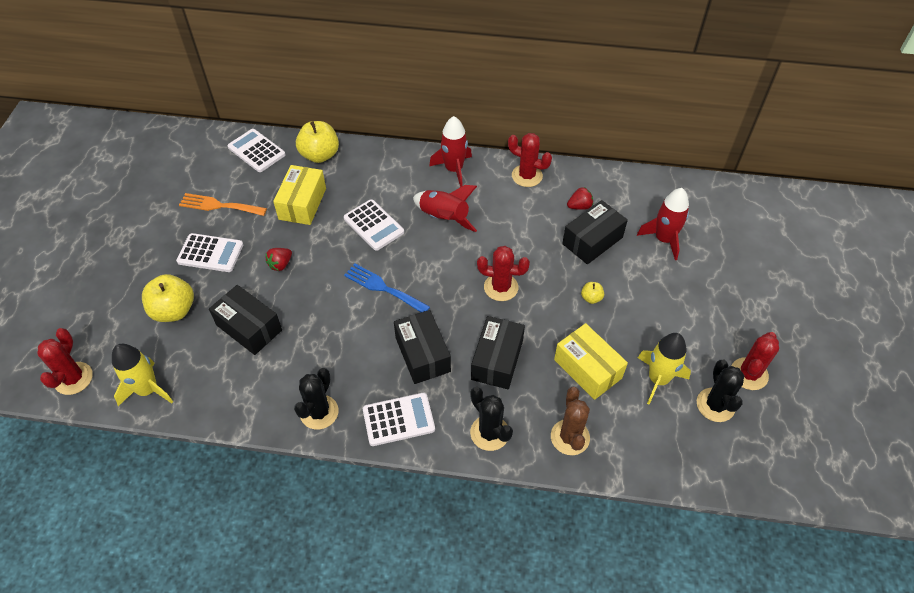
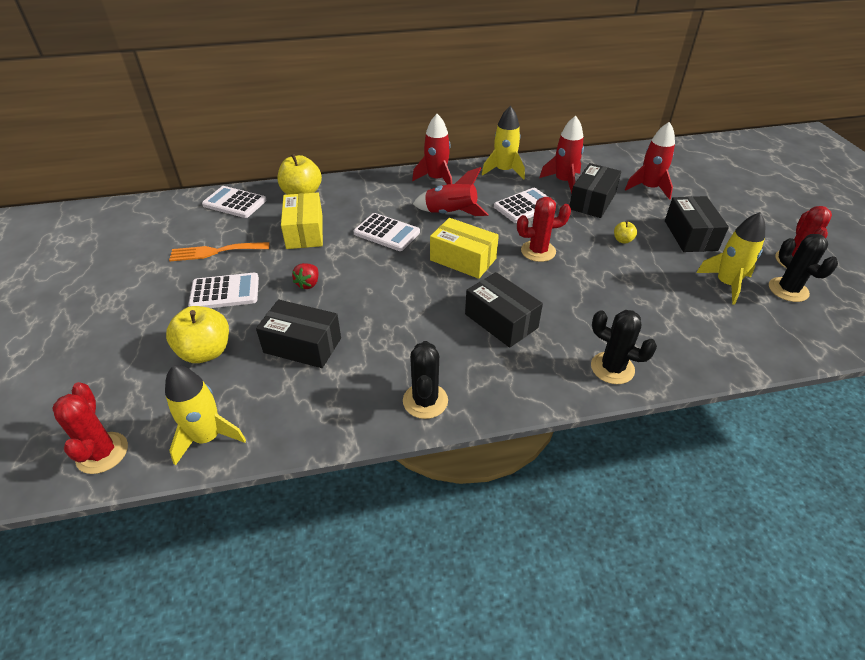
camera: 20 degrees left, 10 degrees down
(383, 288) = (426, 278): blue fork -> none
(398, 419) = (514, 383): white calculator -> white calculator (524, 206)
(497, 360) = (575, 307): black box -> black box (690, 235)
(527, 176) = (504, 171): red cactus -> yellow rocket
(570, 437) = (688, 350): brown cactus -> none
(579, 206) = (563, 181): red strawberry -> red rocket
(587, 369) = (661, 292): yellow box -> yellow box (463, 259)

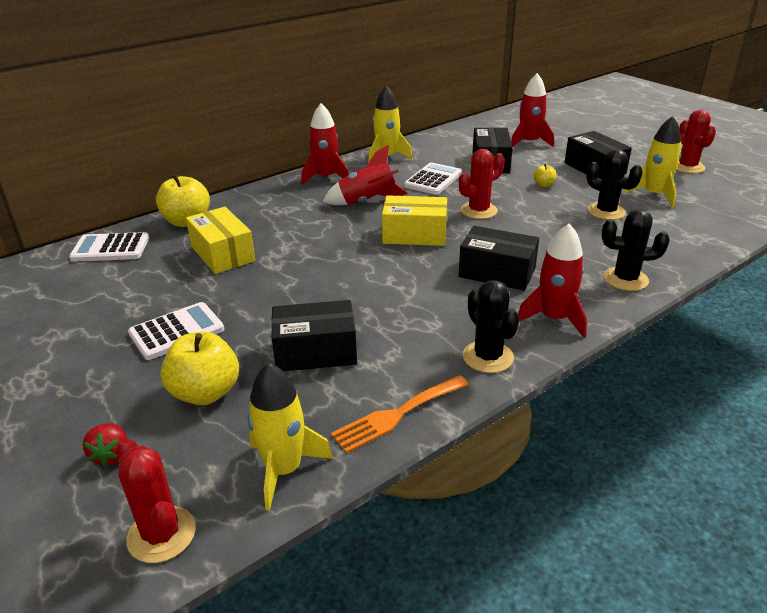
camera: 25 degrees left, 10 degrees down
(215, 252) = (128, 298): orange fork -> orange fork (397, 415)
(308, 284) = (270, 297): red strawberry -> red strawberry (111, 455)
(387, 233) = (316, 232): white calculator -> none
(563, 181) = (451, 153): red rocket -> red rocket (554, 318)
(788, 290) = (702, 187): black cactus -> black cactus (606, 211)

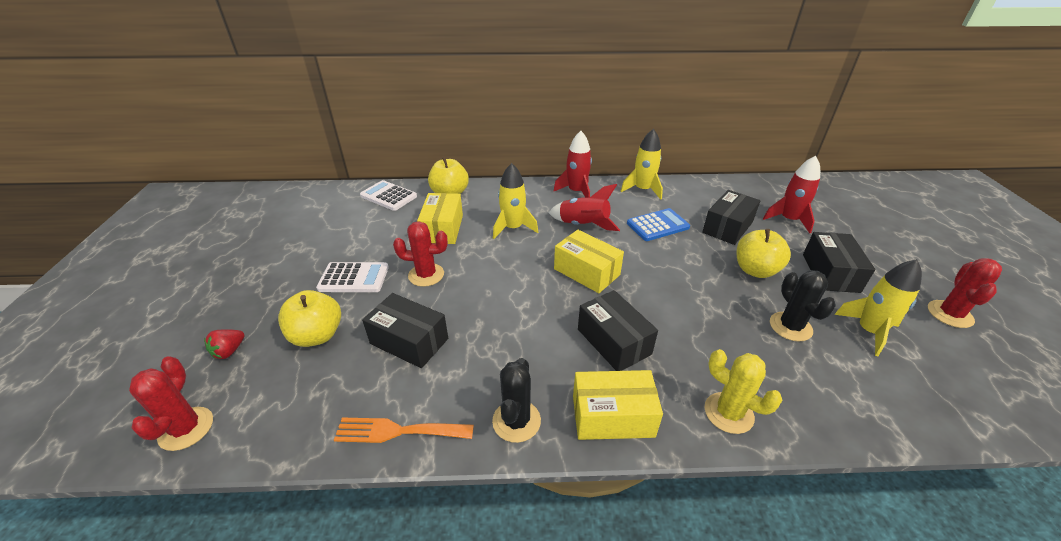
camera: 35 degrees right, 5 degrees up
(284, 469) = (289, 427): yellow rocket -> yellow rocket (513, 228)
(433, 180) = (657, 225): white calculator -> blue calculator
(478, 211) = (664, 272): red cactus -> red cactus (426, 275)
(544, 185) = (755, 270): yellow apple -> yellow apple, size x2.12
(554, 318) = (612, 416): red rocket -> yellow box
(625, 279) = (728, 413): black cactus -> yellow cactus

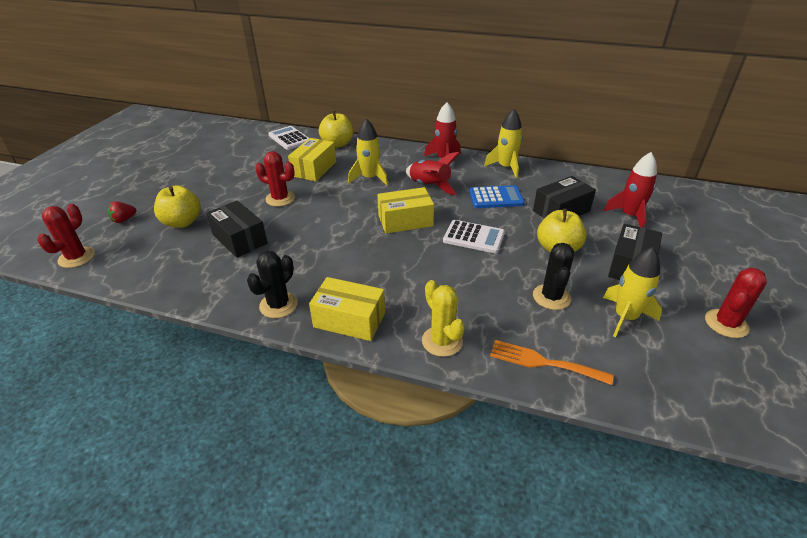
camera: 20 degrees right, 0 degrees up
(354, 278) = (228, 191): white calculator -> white calculator (473, 237)
(397, 431) = (197, 291): orange fork -> orange fork (543, 362)
(586, 272) = (405, 221): yellow box -> yellow box turned 75 degrees counterclockwise
(613, 341) = (389, 273): black box -> none

